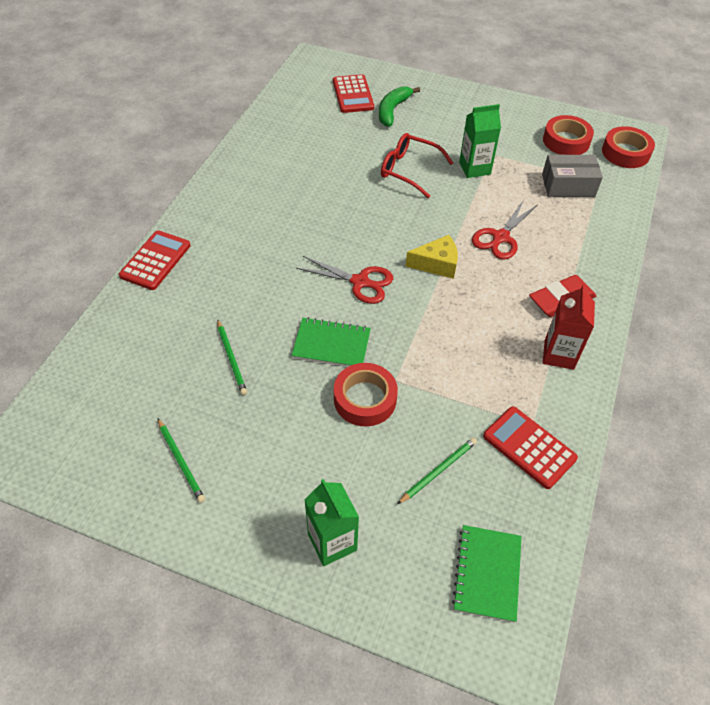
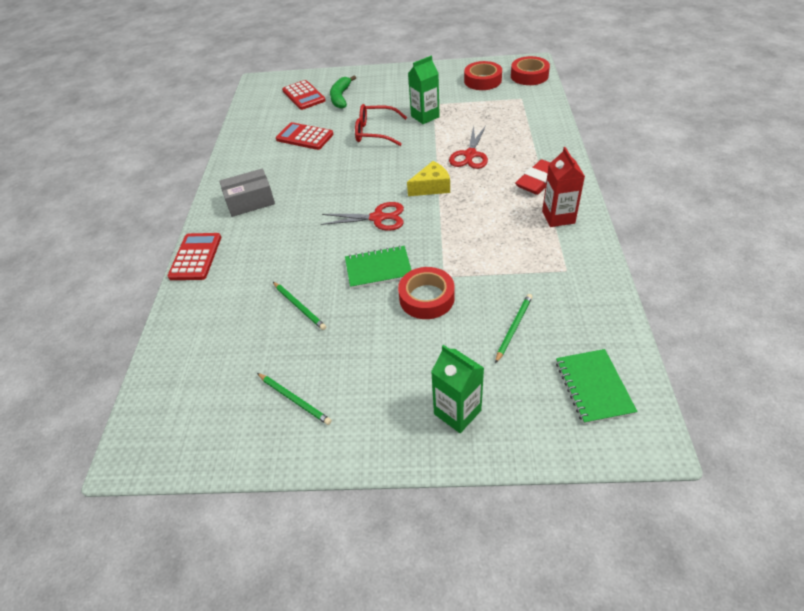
camera: 15 degrees left, 5 degrees down
(529, 447) = (573, 286): red calculator -> red calculator (305, 137)
(568, 185) = (500, 107): grey box -> grey box (250, 201)

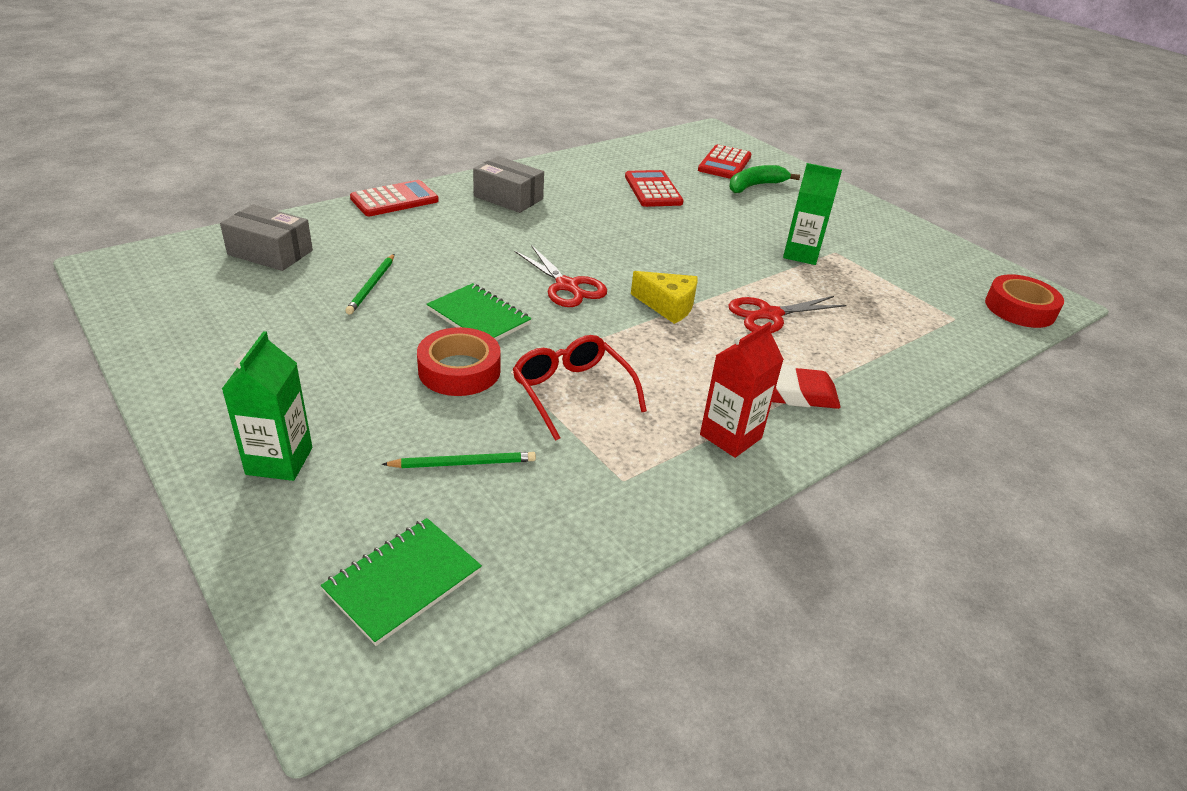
camera: 45 degrees right, 10 degrees down
(205, 348) = (270, 252): none -> grey box
(294, 399) = (231, 332): green pencil -> none
(375, 132) = (721, 230): red glasses -> red glasses (572, 392)
(482, 80) = (944, 273): red tape -> none

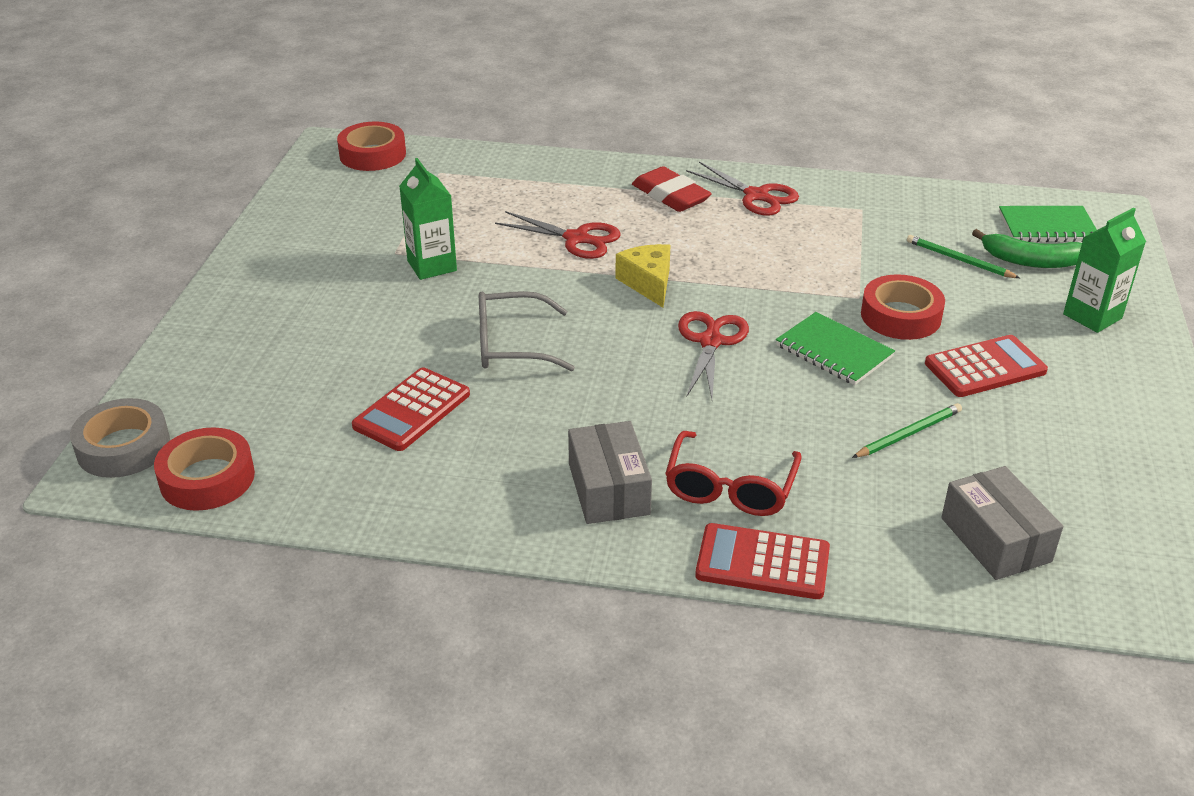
camera: 130 degrees left, 0 degrees up
(479, 317) = (834, 351): green notebook -> green notebook turned 45 degrees counterclockwise
(572, 392) = (829, 264): red glasses -> red glasses (730, 488)
(670, 234) = (511, 345): none -> grey glasses
(675, 143) = (207, 478): none -> red tape
(724, 163) = (235, 406): red calculator -> red calculator (985, 368)
(726, 139) = (123, 447): none -> grey tape
(730, 436) = (756, 196): red carton -> red scissors
(755, 186) = (284, 355): green banana -> green banana (1031, 261)

